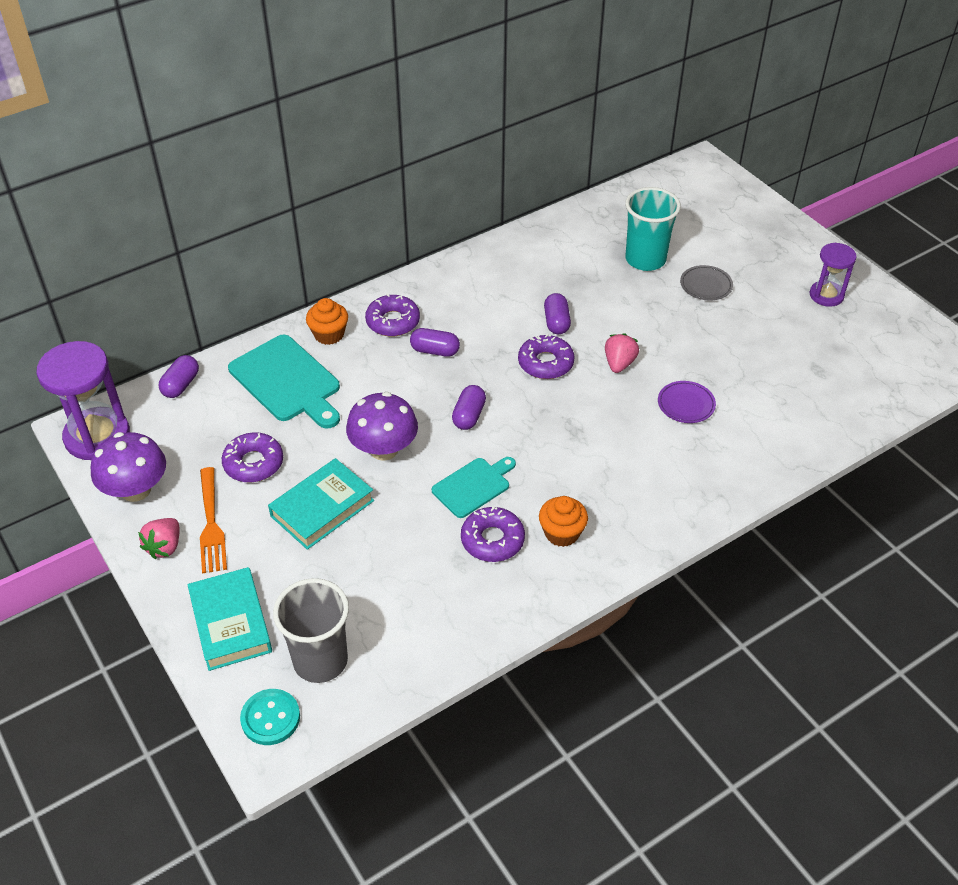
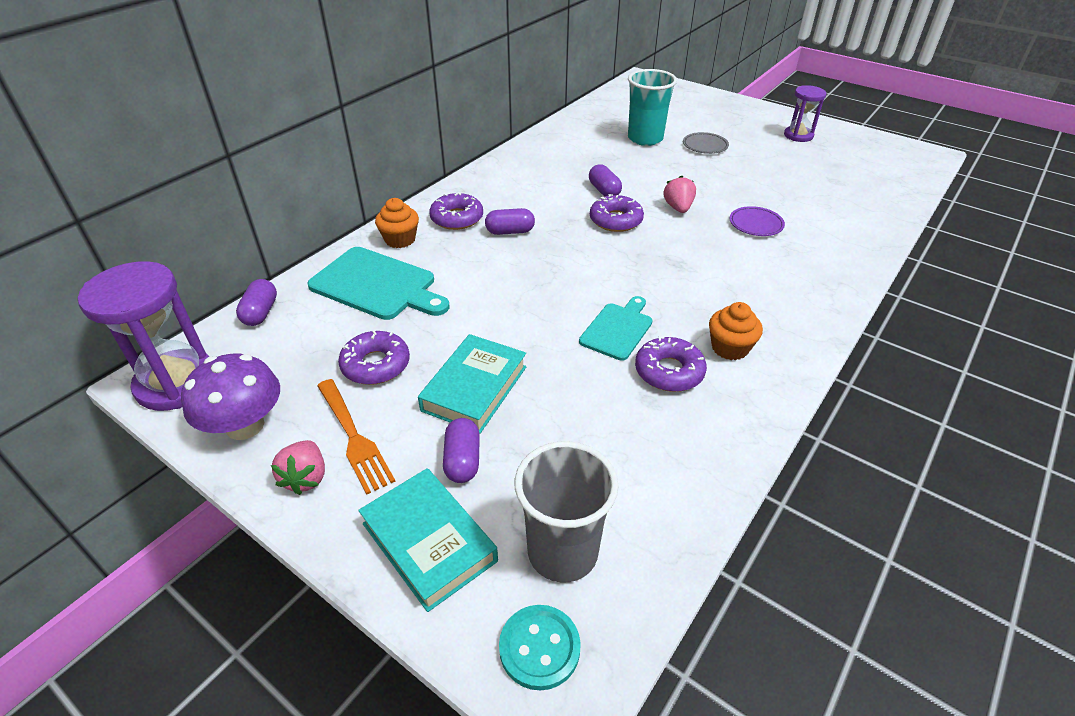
camera: 20 degrees left, 5 degrees down
(384, 449) = (509, 319): purple mushroom -> none
(469, 416) = (574, 273): purple capsule -> purple capsule (462, 460)

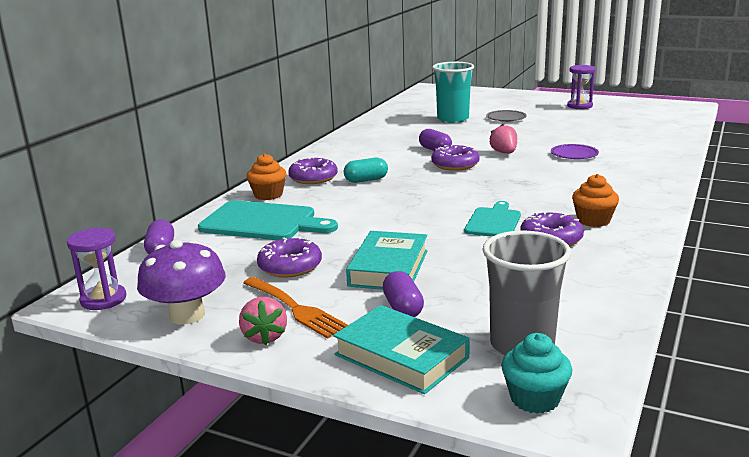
camera: 10 degrees left, 20 degrees down
(176, 383) = (103, 299): purple hourglass -> purple hourglass, size x0.59
(510, 231) = (366, 180): purple capsule -> turquoise capsule
(539, 648) = (534, 398): turquoise button -> turquoise cupcake

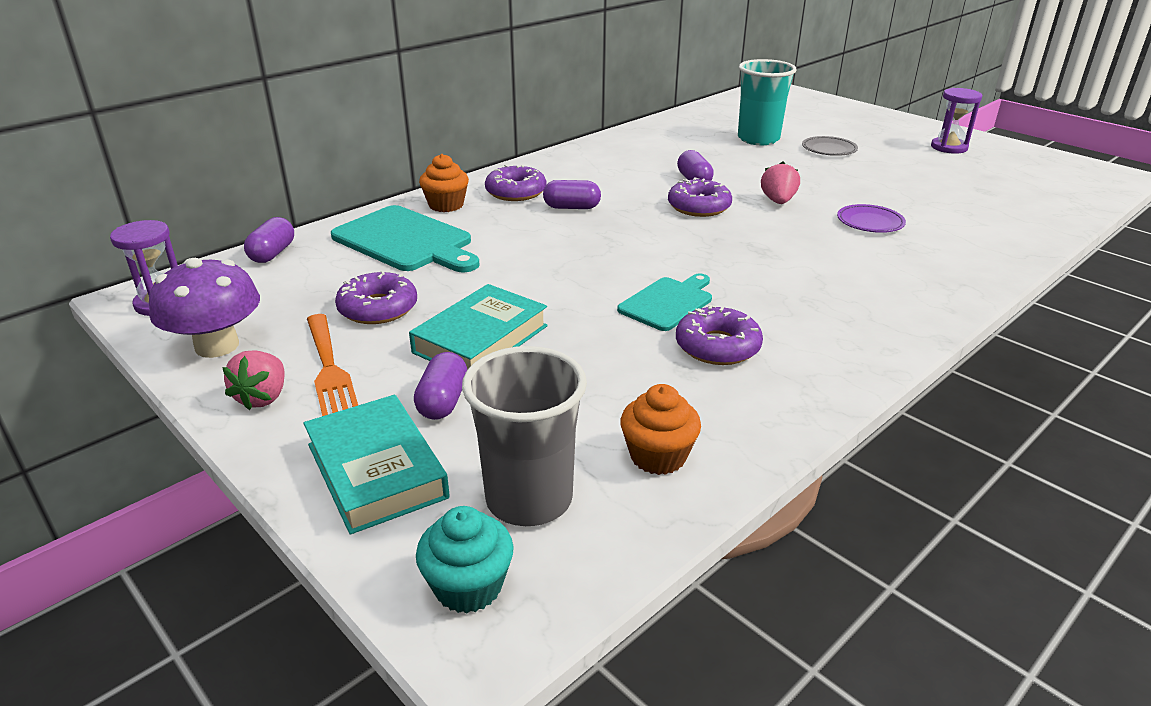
camera: 20 degrees right, 10 degrees up
(366, 180) = (571, 207): turquoise capsule -> purple capsule
(593, 220) = (801, 332): orange cupcake -> orange cupcake (658, 456)

